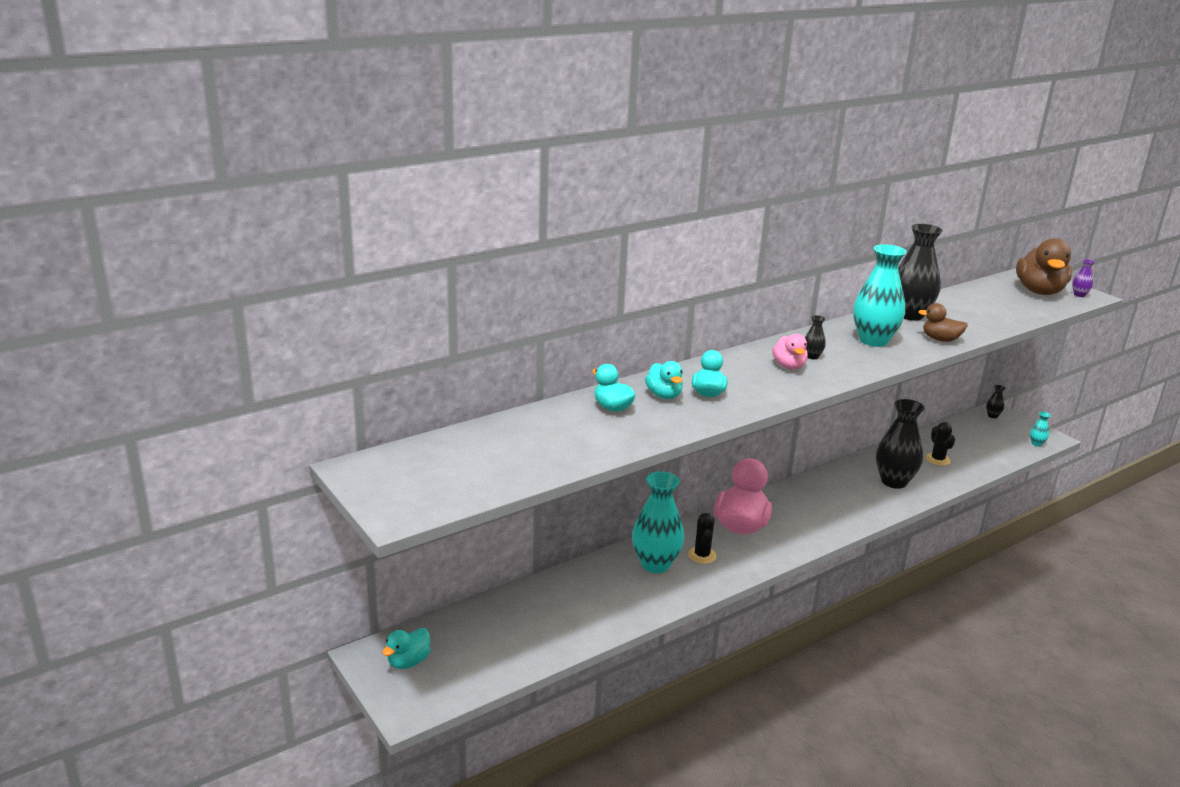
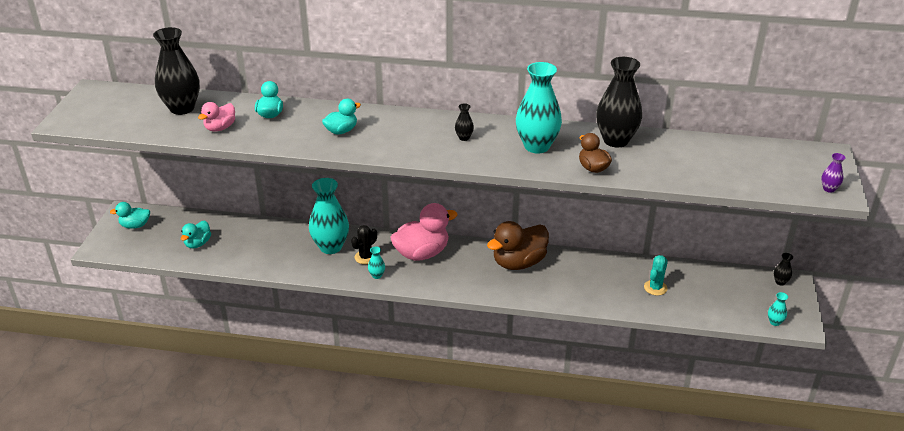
camera: 45 degrees right, 10 degrees up
(664, 395) = (314, 120): turquoise duck -> turquoise duck (198, 243)
(740, 565) = (377, 275): none -> turquoise vase
(789, 366) = (432, 137): pink duck -> pink duck (220, 128)
(894, 481) = (586, 284): black vase -> black vase (182, 108)
(937, 459) = (655, 288): black cactus -> turquoise cactus
(1039, 291) = (793, 170): brown duck -> brown duck (518, 262)

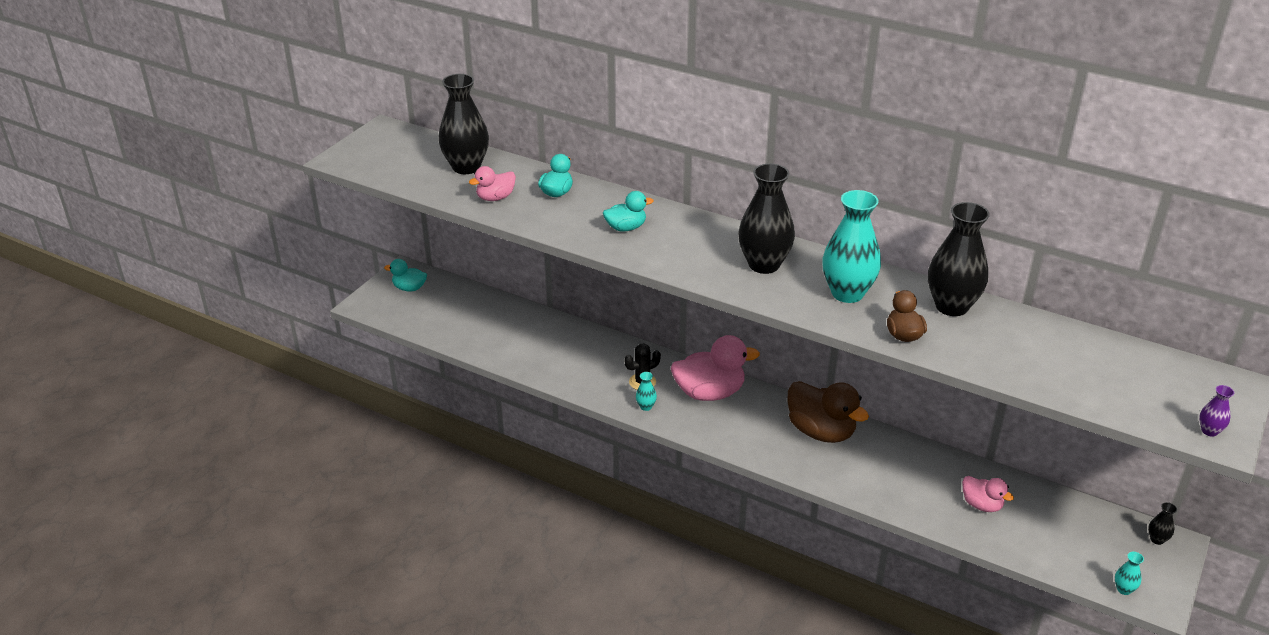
camera: 20 degrees right, 0 degrees up
(198, 243) = (465, 323): turquoise duck -> none
(331, 247) = (608, 361): turquoise vase -> none
(464, 138) = (764, 264): black vase -> black vase, size x2.37
(518, 262) = (821, 431): brown duck -> brown duck turned 120 degrees counterclockwise
(655, 288) = (981, 505): turquoise cactus -> pink duck

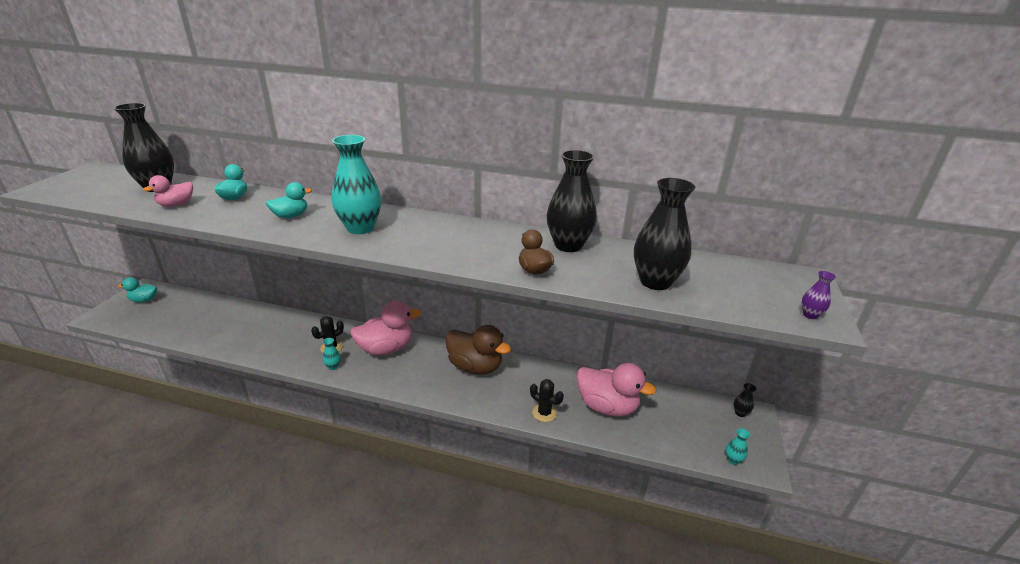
camera: 15 degrees left, 5 degrees down
(764, 264) = (410, 231): black vase -> black vase (655, 282)
(847, 293) = (482, 244): turquoise vase -> turquoise vase (360, 228)
(900, 500) = (544, 413): none -> black cactus
(981, 505) = (607, 406): pink duck -> pink duck, size x1.82

